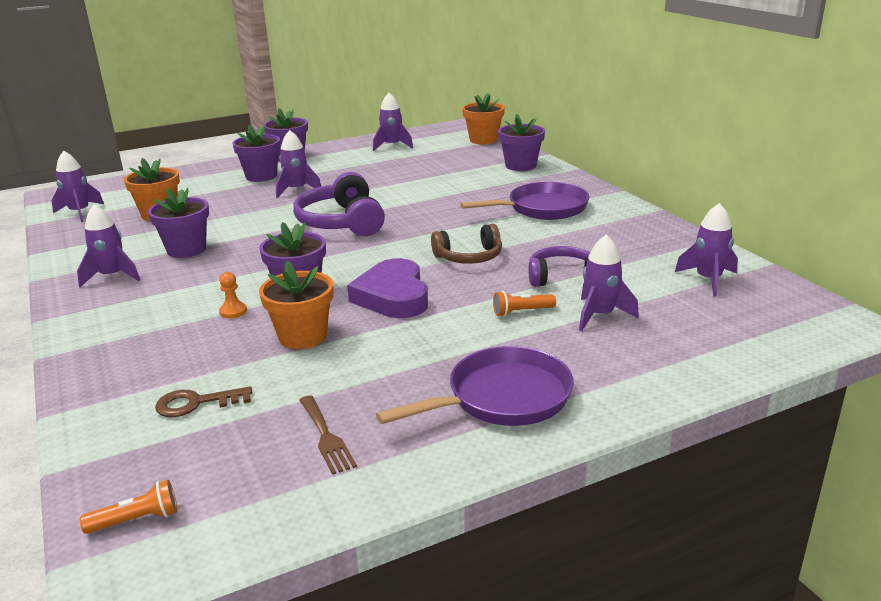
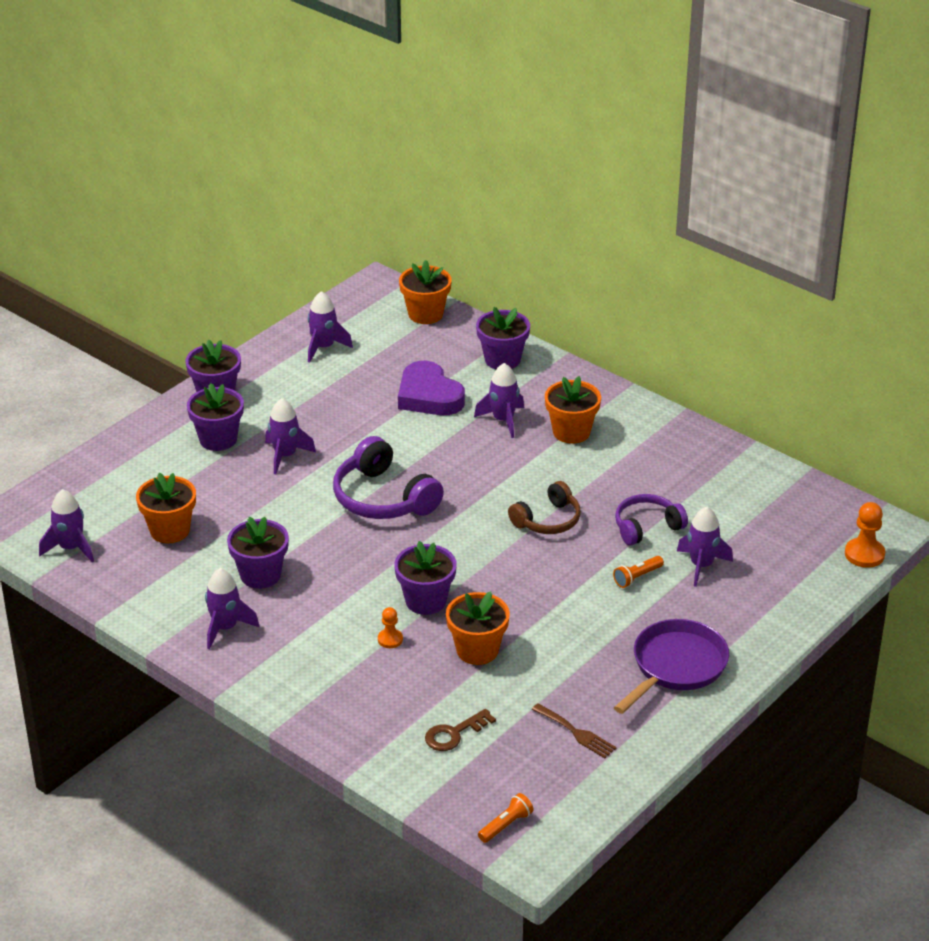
camera: 25 degrees left, 10 degrees up
(393, 296) = (516, 586): purple heart -> purple heart (429, 396)
(542, 208) = (571, 432): purple pan -> orange flower pot
(708, 280) = (767, 501): purple rocket -> purple rocket (503, 420)
(807, 341) = (864, 554): none -> orange pawn

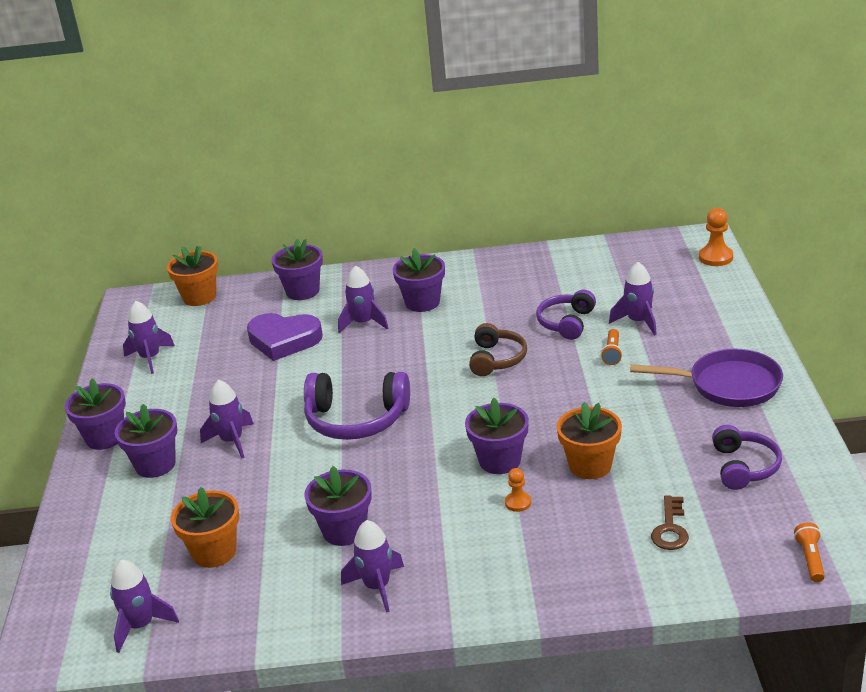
camera: 40 degrees left, 5 degrees down
(571, 432) = (422, 302): orange flower pot -> purple flower pot
(576, 733) = (744, 467): brown fork -> purple headphones
(676, 666) = (728, 385): purple pan -> purple pan turned 105 degrees clockwise

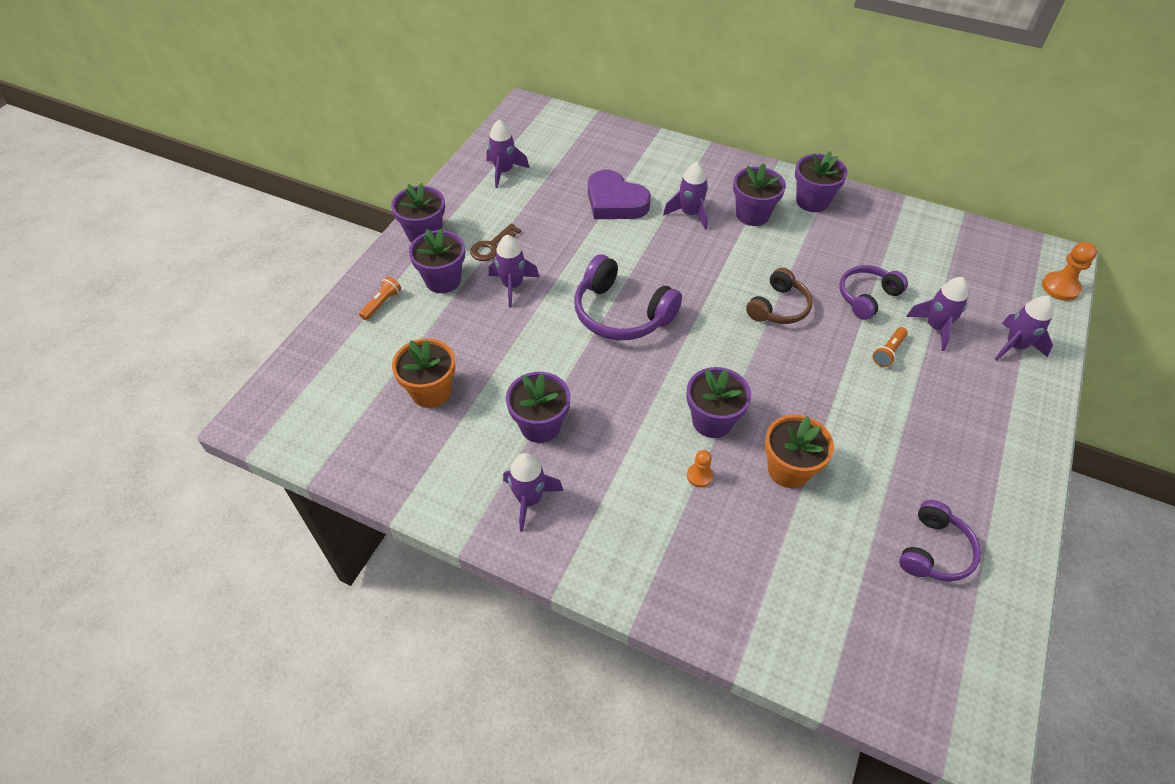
camera: 25 degrees right, 20 degrees up
(141, 625) = (336, 434): purple rocket -> purple rocket (1015, 346)
(199, 297) = (578, 127): orange flower pot -> none
(302, 291) = (661, 157): purple flower pot -> purple flower pot (812, 201)
(670, 528) = (818, 583): brown key -> brown key (492, 246)
(728, 385) = (979, 445): purple pan -> none
(810, 559) = (932, 700): orange flashlight -> orange flashlight (382, 303)

